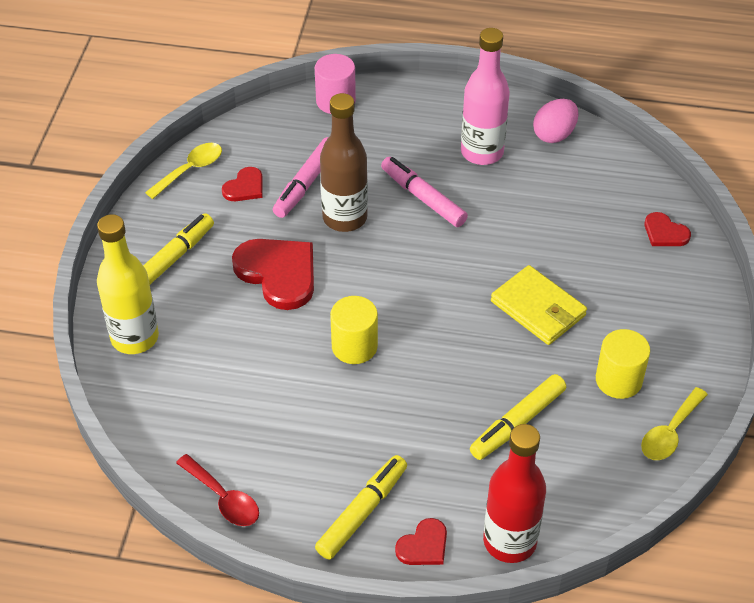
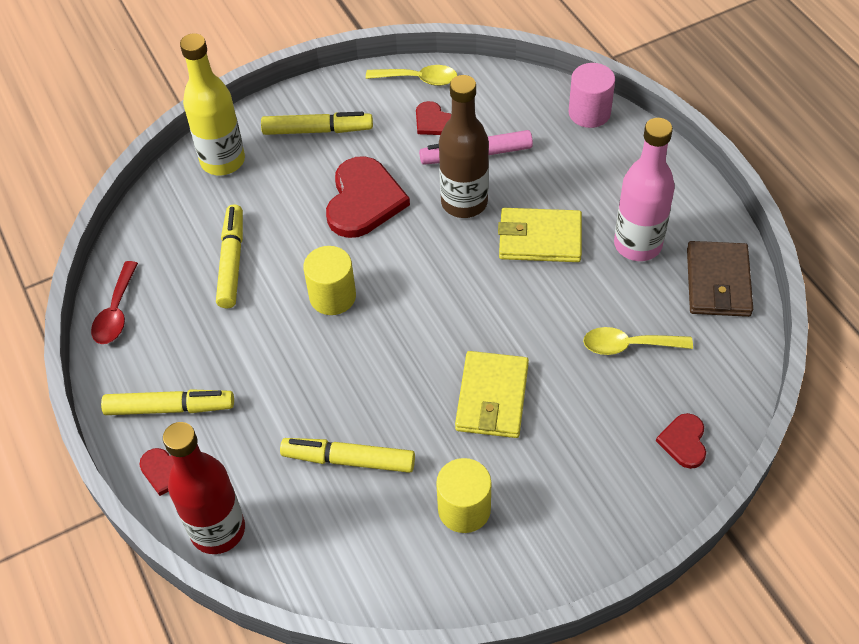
camera: 55 degrees right, 5 degrees up
(245, 187) = (434, 121): red heart -> red heart turned 45 degrees clockwise
(252, 391) = (231, 262): none -> yellow marker
(423, 198) = (539, 239): pink marker -> yellow wallet
(554, 134) = (718, 282): pink egg -> brown wallet
(670, 432) = (438, 587): yellow spoon -> yellow spoon (629, 345)

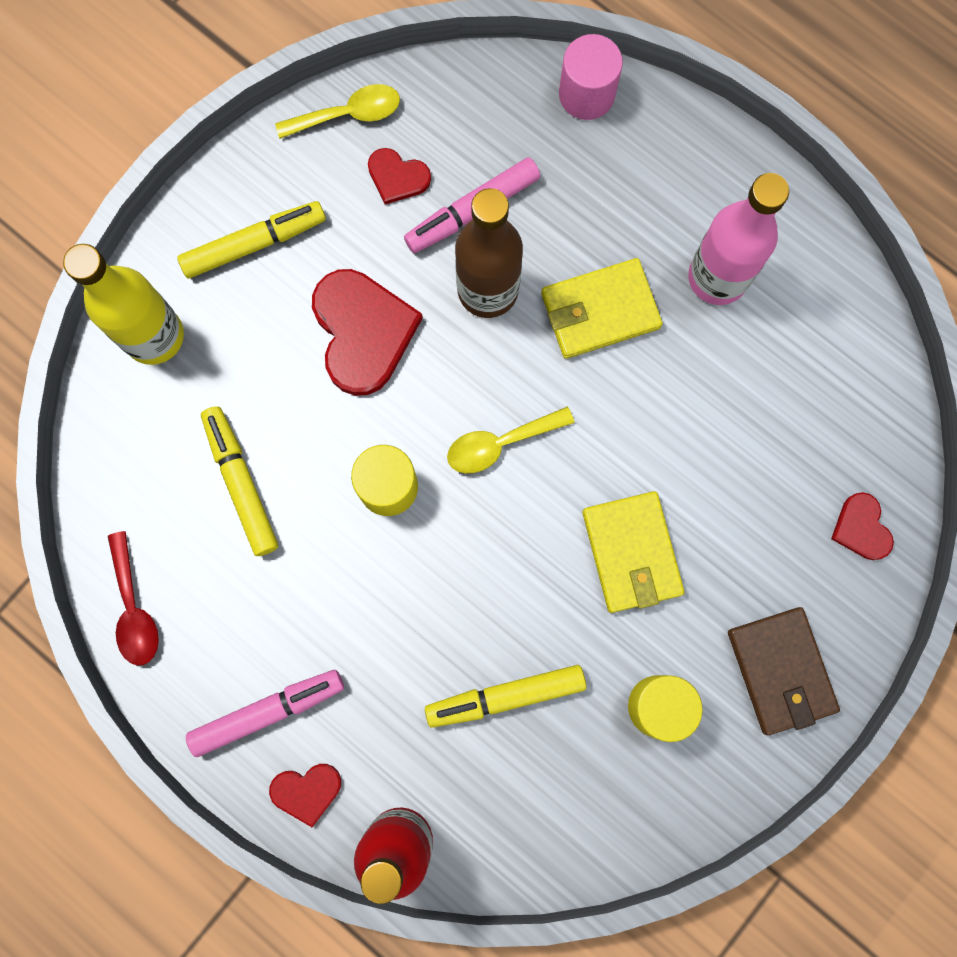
camera: 25 degrees left, 25 degrees up
(169, 408) = (267, 712): yellow marker -> pink marker
(629, 345) = (758, 424): yellow spoon -> yellow spoon (501, 443)
(718, 282) = (827, 298): brown wallet -> brown wallet (781, 671)

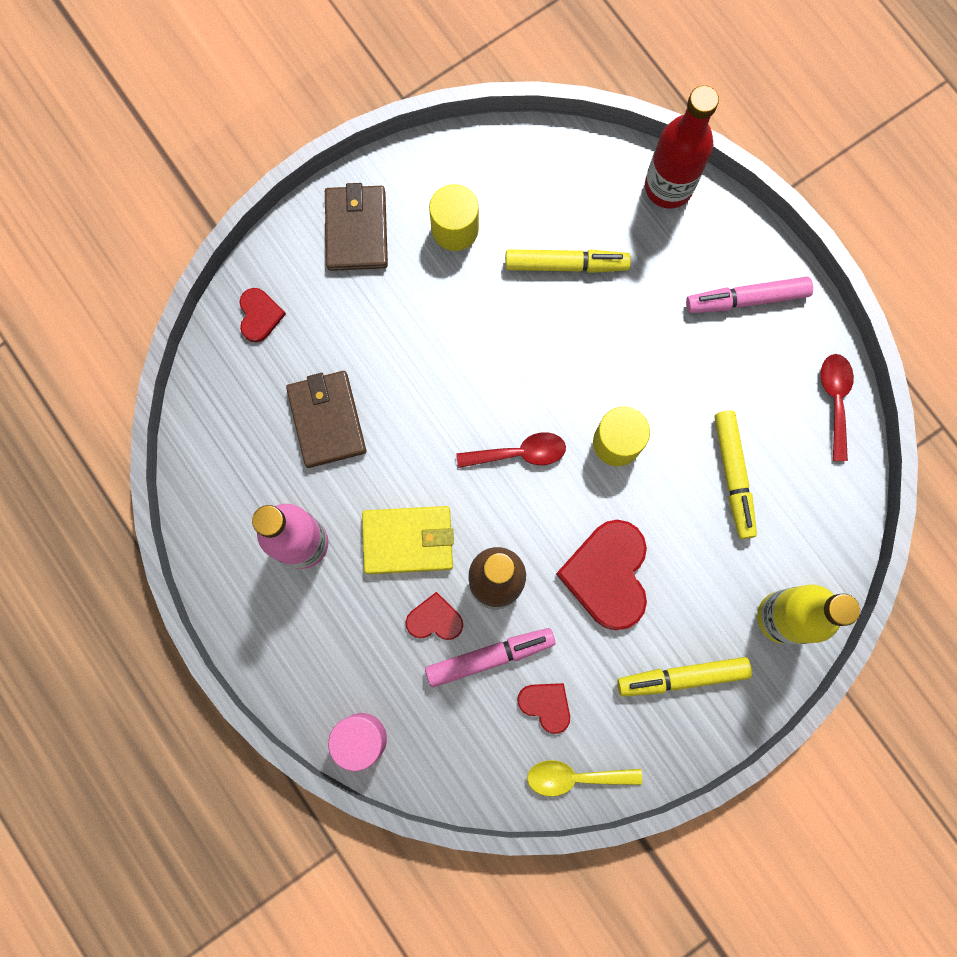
camera: 165 degrees left, 0 degrees up
(307, 791) = (729, 237): red heart -> red heart (434, 619)
(501, 443) = (519, 453): yellow spoon -> red spoon
(632, 553) = (441, 342): yellow wallet -> none
(737, 423) = (327, 420): none -> brown wallet

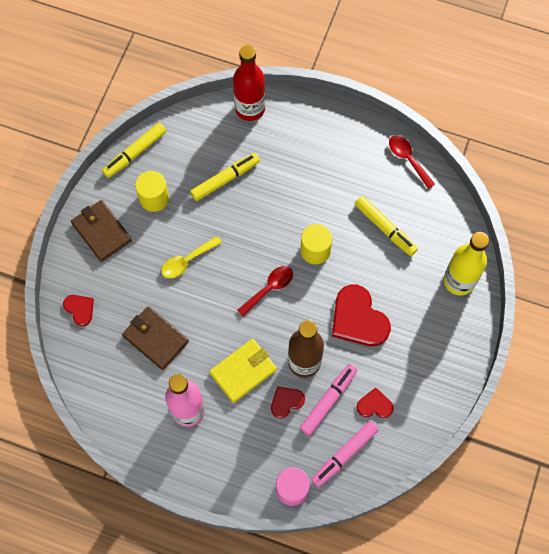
camera: 35 degrees left, 10 degrees down
(575, 776) = (415, 430): yellow spoon -> yellow spoon (187, 261)
(682, 677) = (432, 343): yellow marker -> yellow marker (135, 153)
(747, 299) = (329, 138): pink marker -> pink marker (344, 455)

